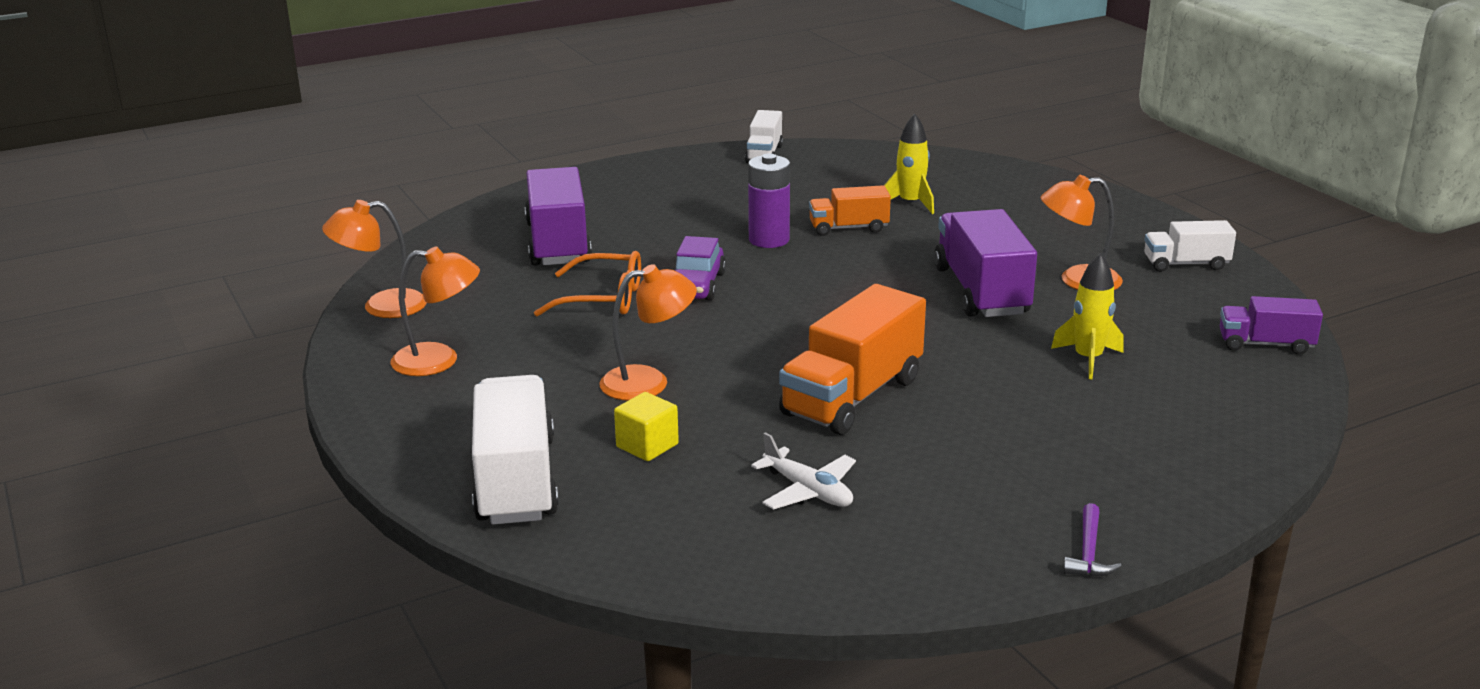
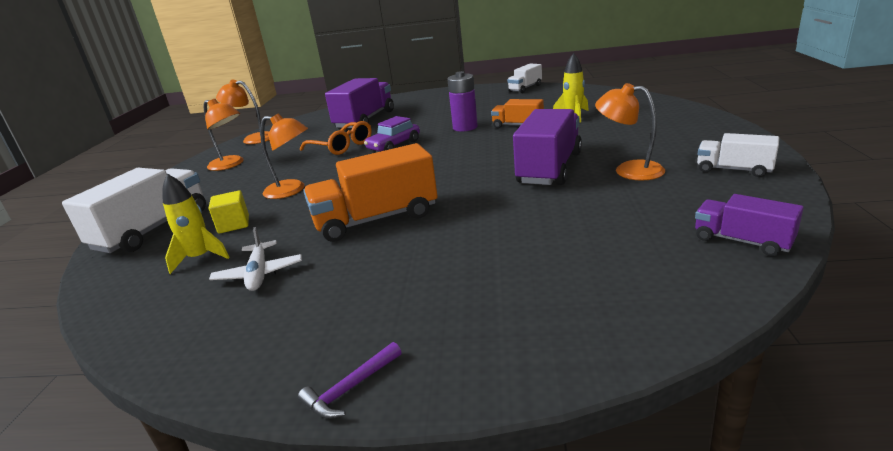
camera: 35 degrees right, 0 degrees up
(1088, 359) = (566, 224): yellow rocket -> yellow rocket (200, 258)

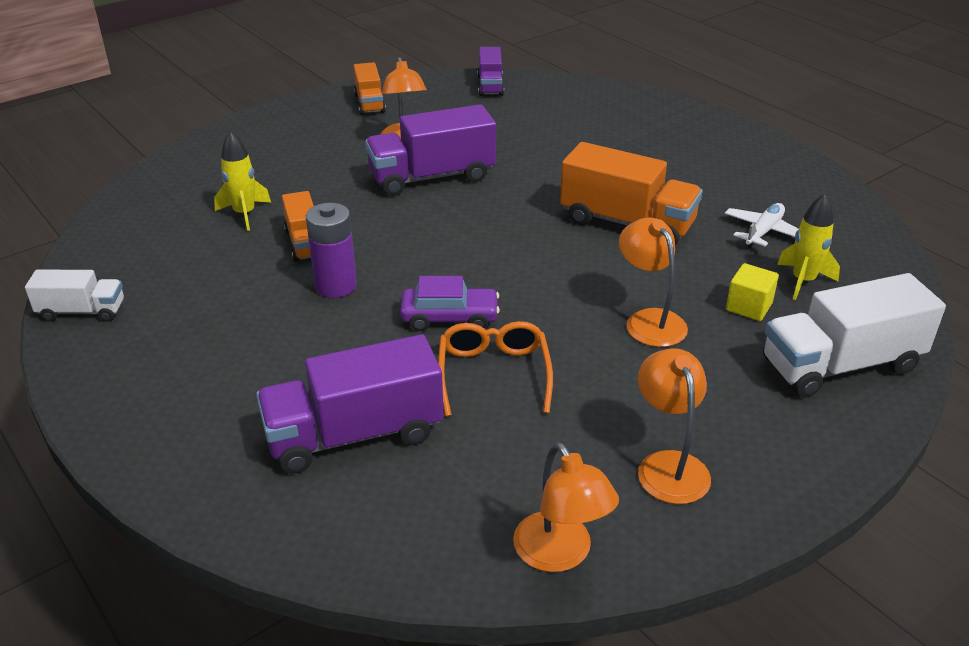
camera: 135 degrees left, 10 degrees up
(350, 388) = (764, 142): purple hammer -> none
(733, 170) = (369, 103): white truck -> orange truck

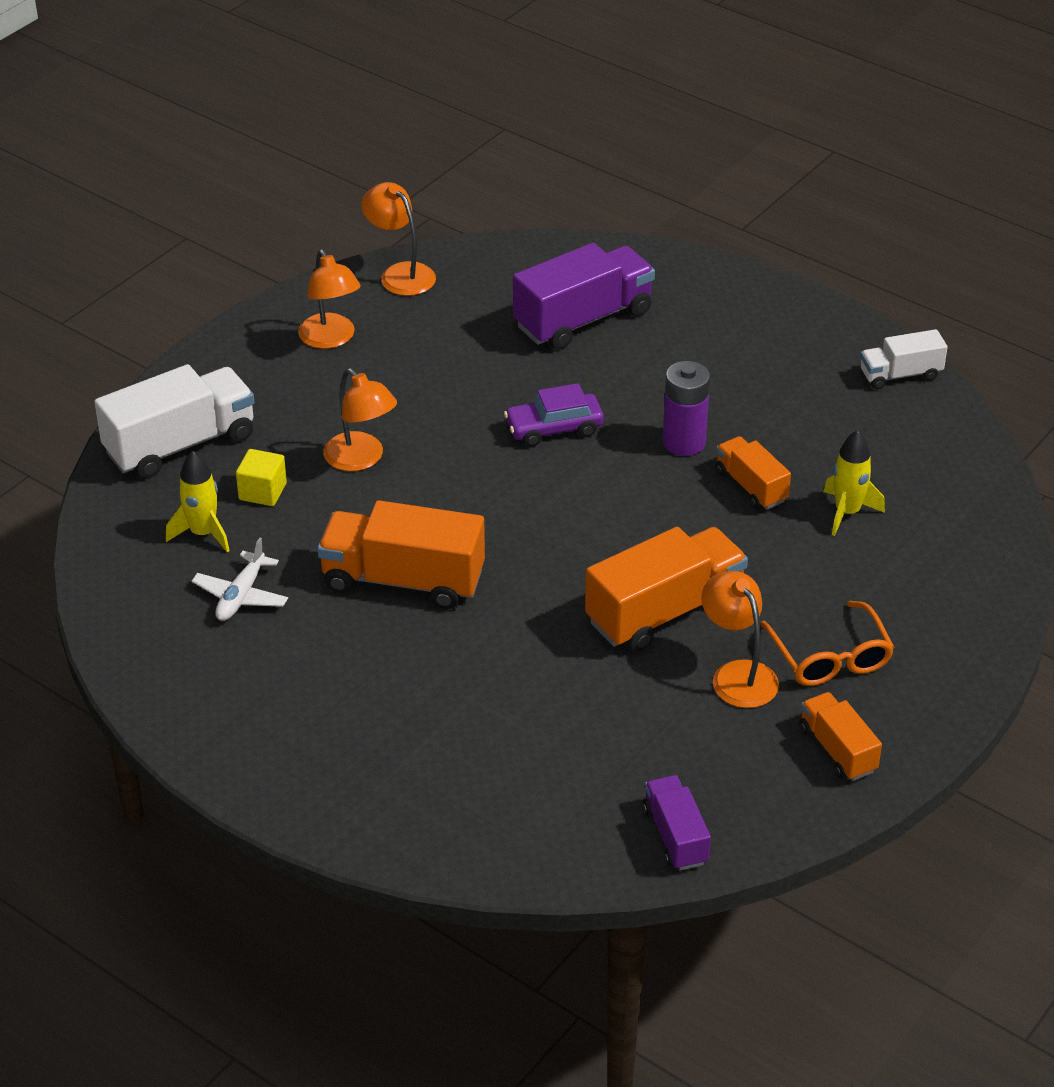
camera: 165 degrees right, 5 degrees up
(432, 177) = (665, 611): purple truck -> orange truck
(493, 374) = (492, 384): orange glasses -> orange glasses (830, 657)

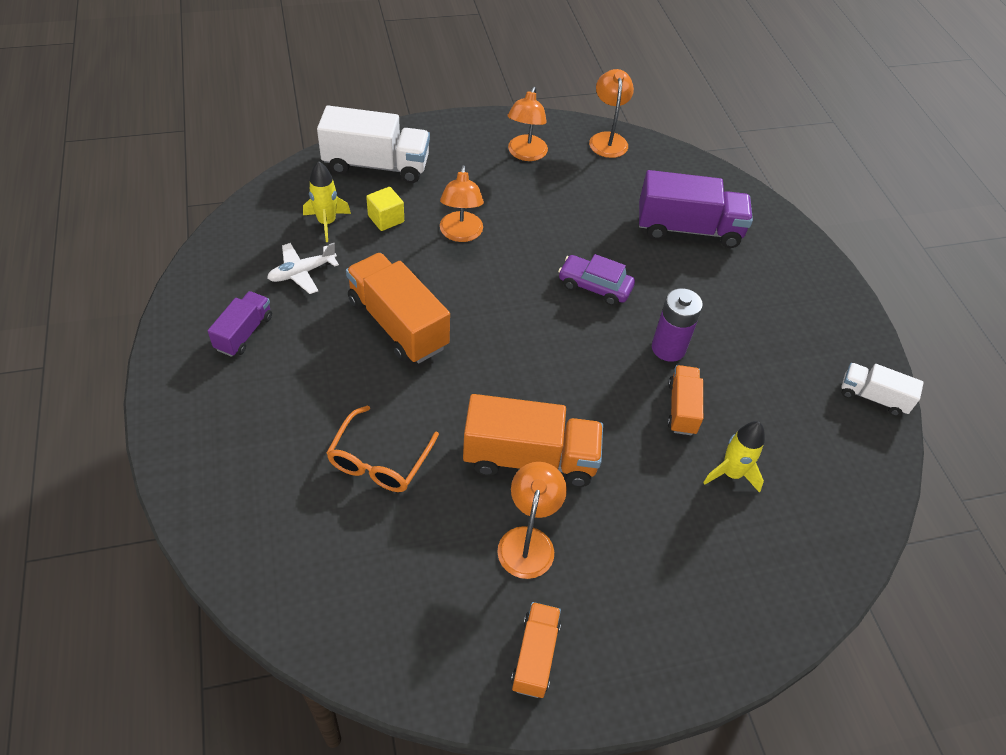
camera: 35 degrees right, 10 degrees up
(675, 836) = (355, 633): purple truck -> purple truck (244, 333)
(830, 657) = (606, 576): orange glasses -> orange glasses (379, 460)

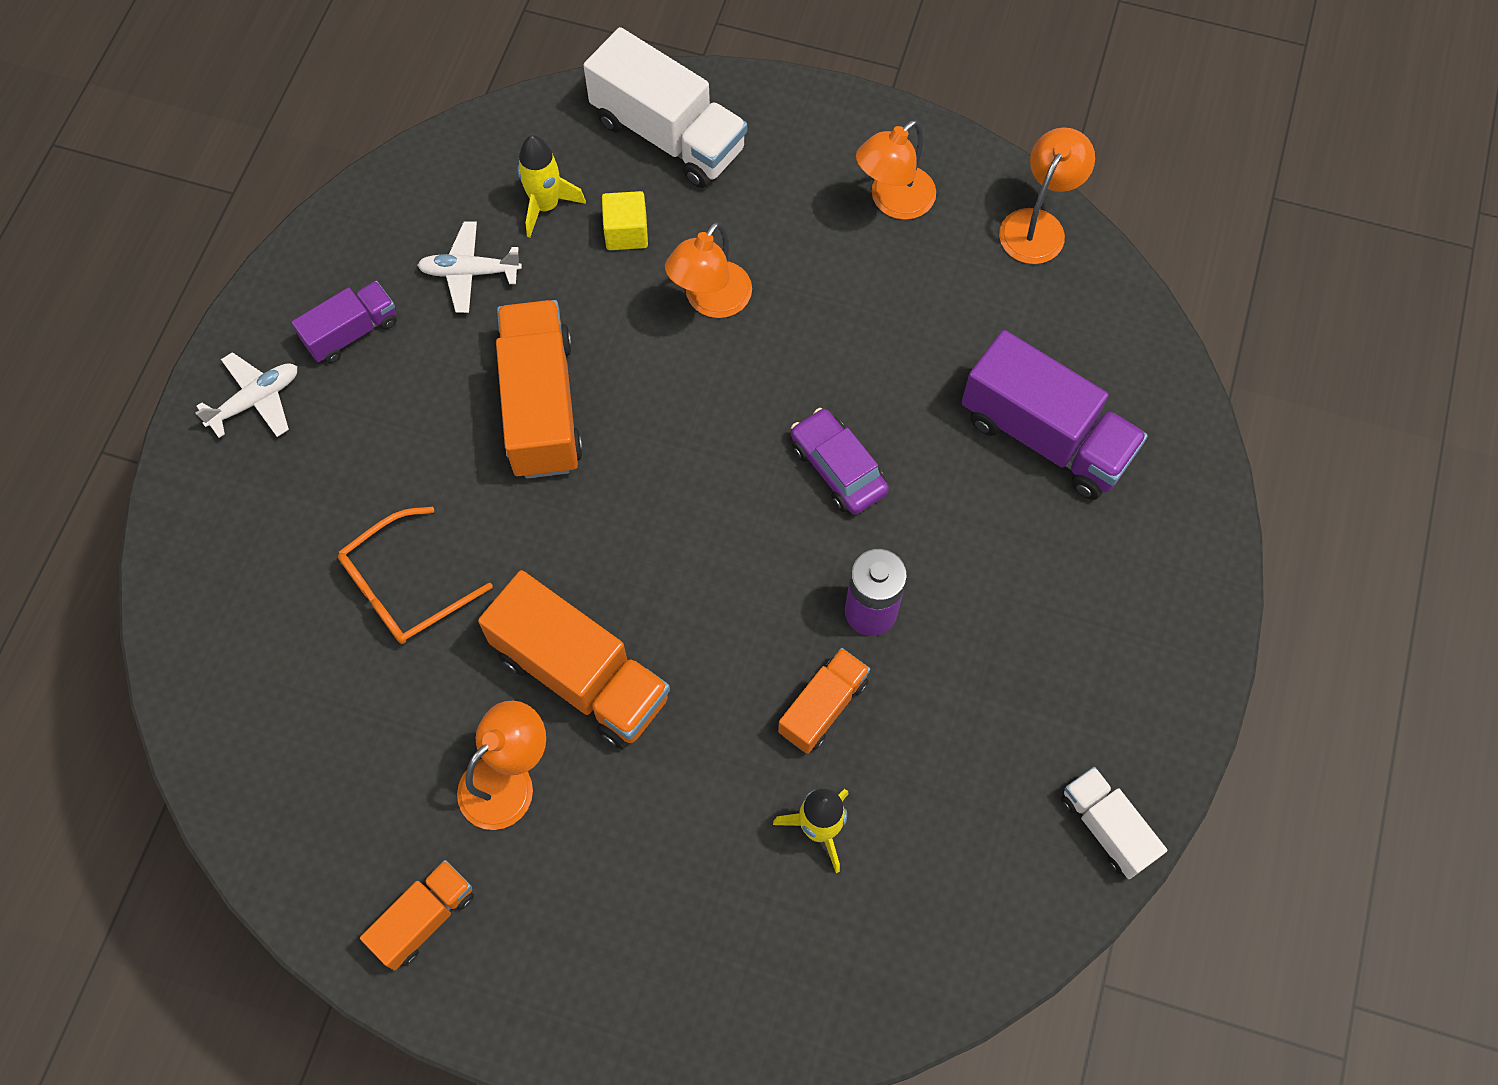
camera: 35 degrees right, 15 degrees up
(200, 397) = (255, 400): none -> white plane

